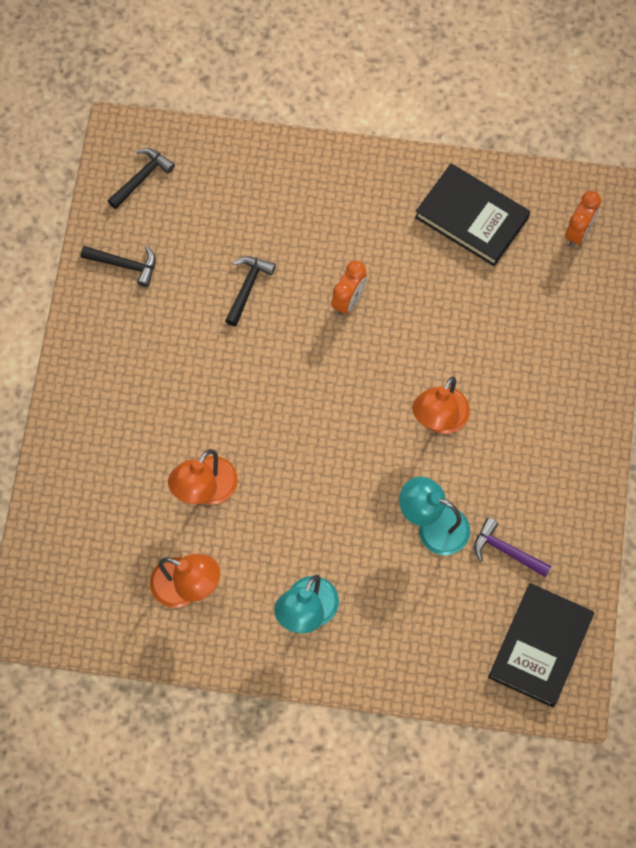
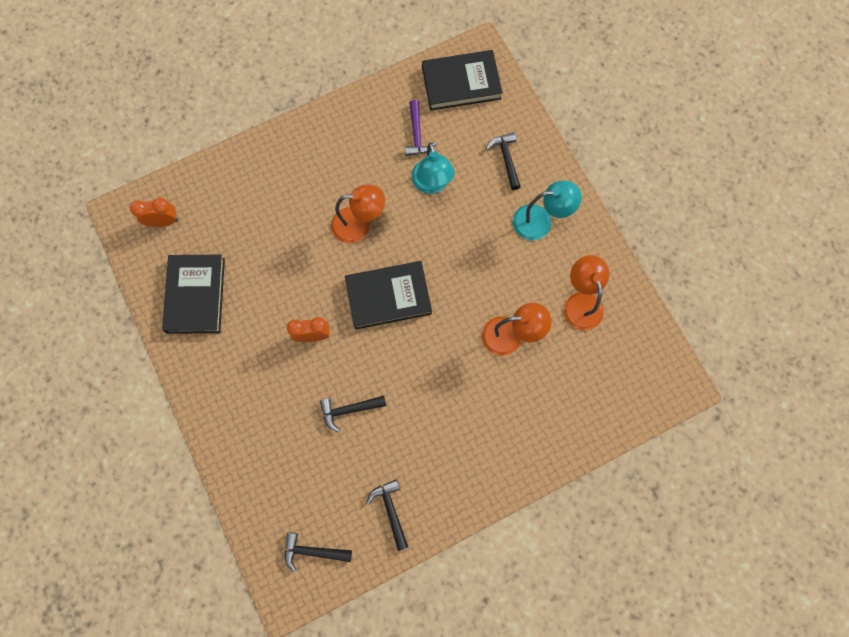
camera: 125 degrees left, 5 degrees up
(337, 397) = (388, 296): none -> black book
(407, 628) = (506, 159): none -> black hammer

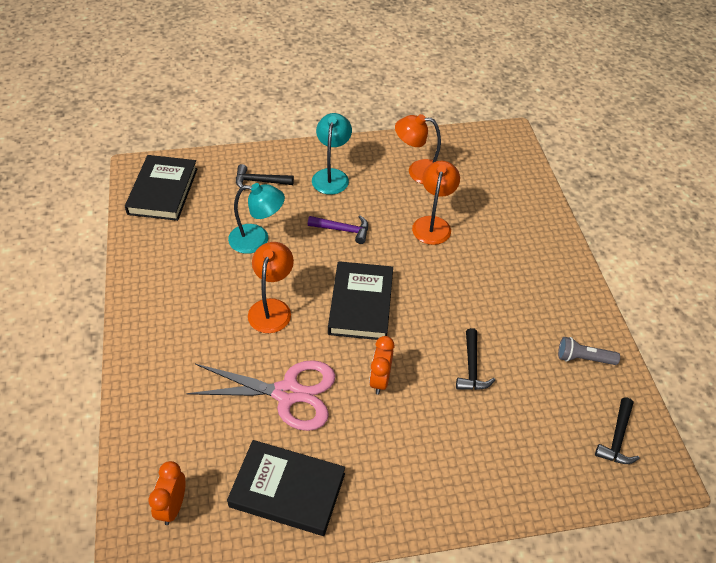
camera: 75 degrees left, 25 degrees down
(278, 266) = (287, 393): none -> pink scissors
(390, 510) = (583, 358): black hammer -> grey flashlight
(417, 135) = (198, 237): purple hammer -> purple hammer (343, 230)

